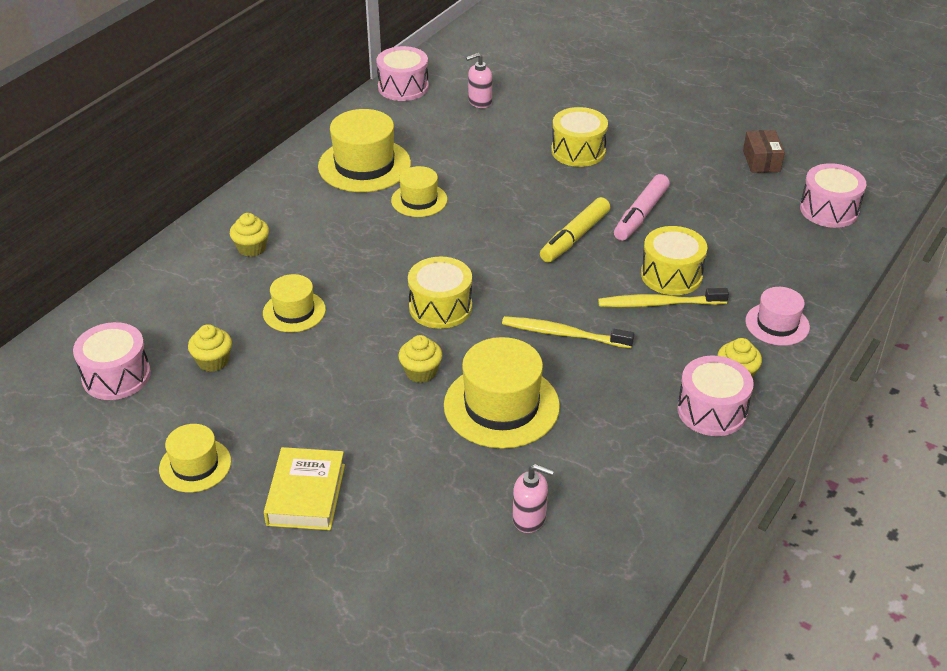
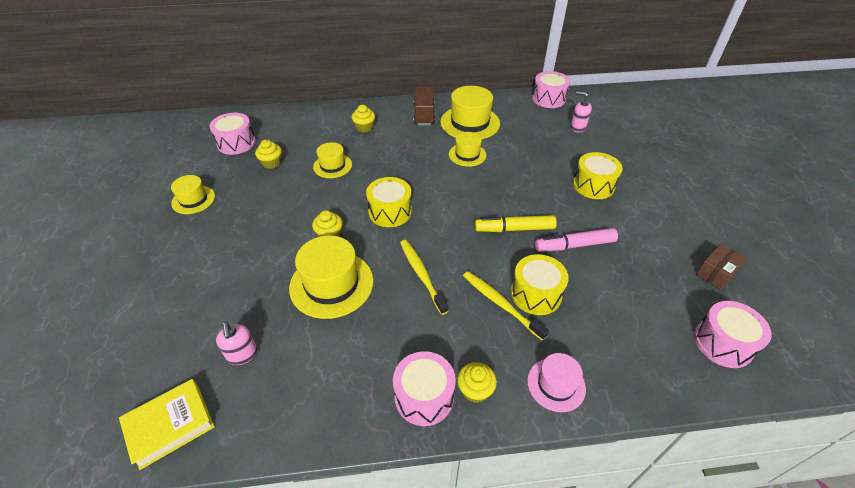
camera: 50 degrees right, 5 degrees up
(296, 189) = (424, 115): none -> brown truck
(306, 494) = (198, 248): yellow book -> yellow book (170, 425)

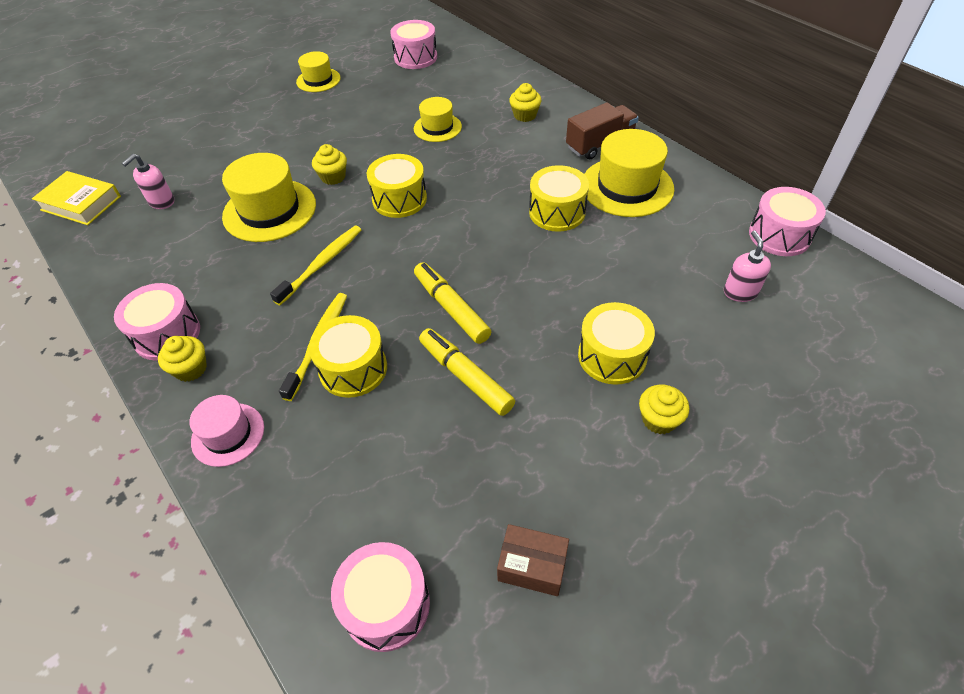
camera: 60 degrees right, 5 degrees up
(271, 163) = (406, 91): yellow cupcake -> yellow cupcake (659, 419)
(467, 154) = (557, 212): yellow hat -> yellow drum
(575, 245) = (466, 377): pink marker -> yellow marker

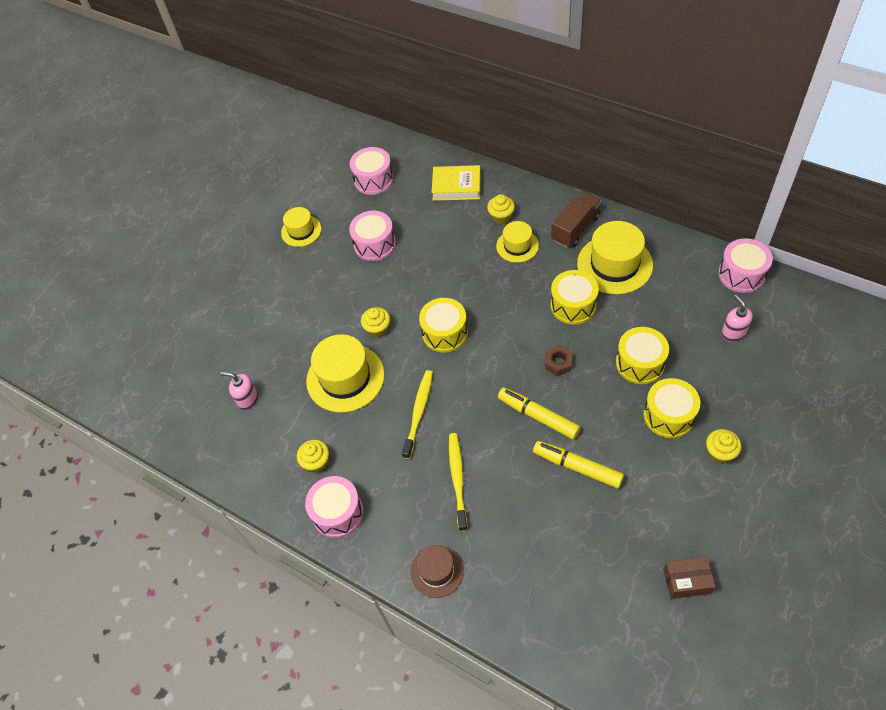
camera: 15 degrees left, 5 degrees up
(81, 203) = (177, 424): yellow book -> yellow book (456, 187)
(161, 202) = (247, 400): pink soap dispenser -> pink soap dispenser turned 90 degrees clockwise
(191, 369) = (375, 533): yellow cupcake -> yellow cupcake (316, 462)
(228, 434) = (437, 571): pink hat -> brown hat
(353, 369) = (495, 490): yellow drum -> yellow drum (640, 363)
(386, 604) = (611, 640): pink drum -> pink drum (374, 244)
(437, 127) = (435, 251): yellow hat -> yellow hat (517, 246)
(507, 262) = (558, 363): none -> brown nut

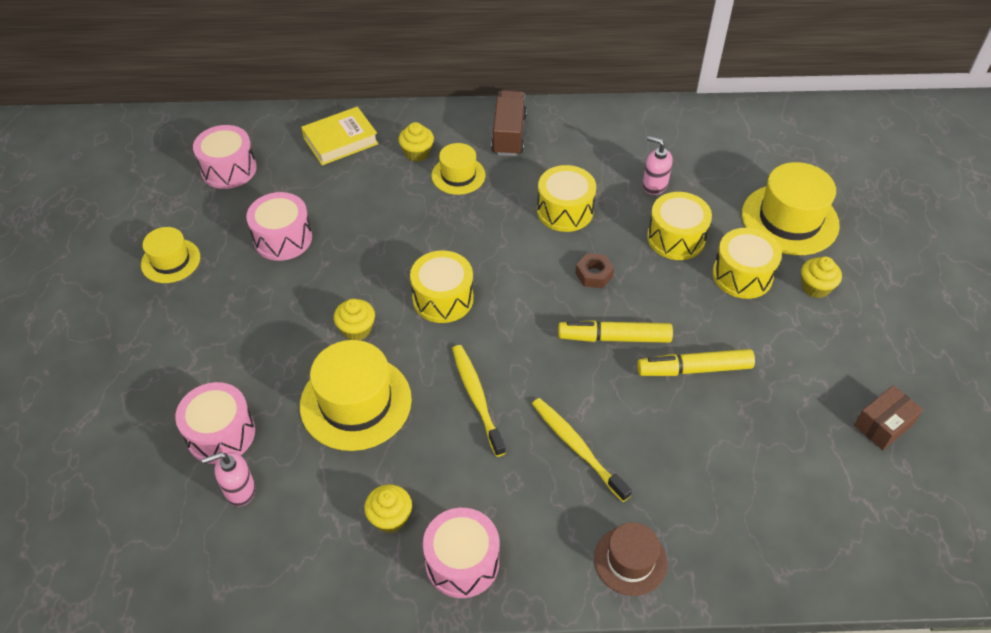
camera: 40 degrees left, 5 degrees down
(614, 264) = (577, 154): yellow hat -> yellow hat (789, 219)
(733, 333) = (740, 172): pink soap dispenser -> pink soap dispenser (654, 185)
(741, 274) = (705, 116): pink drum -> pink drum (221, 434)

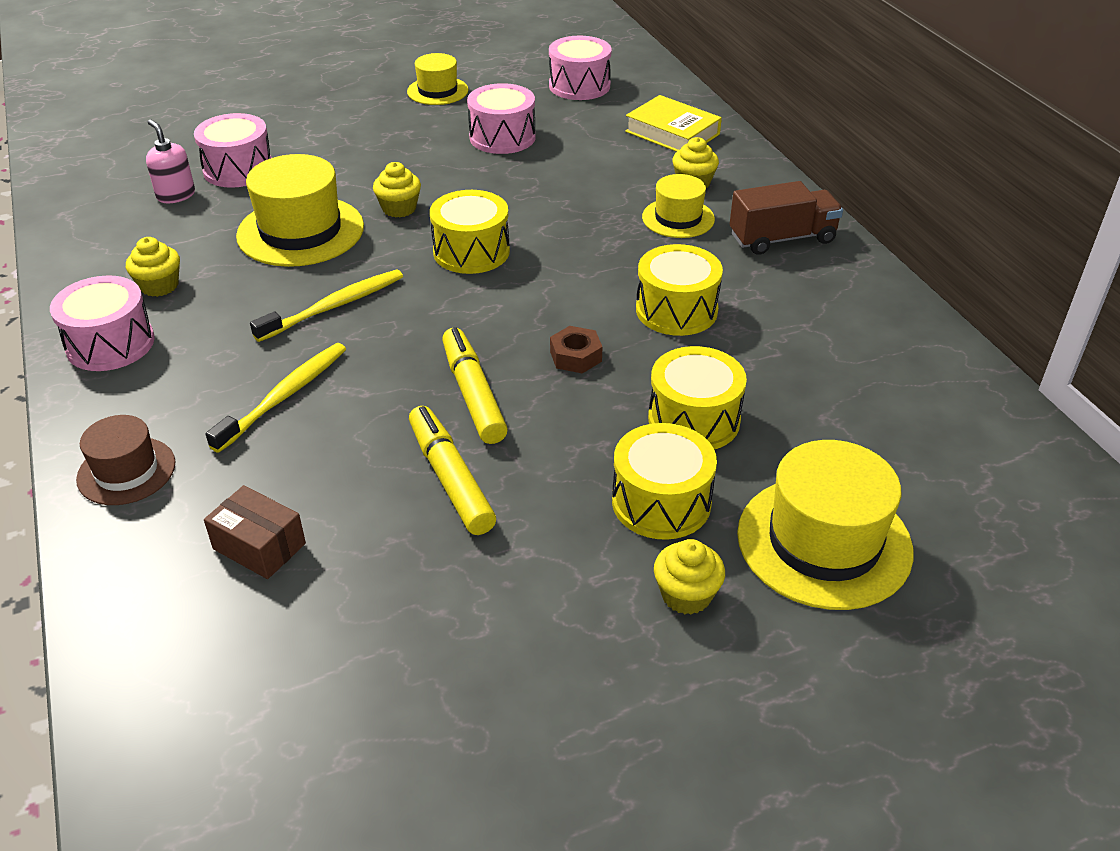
camera: 70 degrees right, 10 degrees down
(654, 185) = (787, 380): pink soap dispenser -> none
(883, 425) = (423, 720): brown box -> brown box (259, 546)

